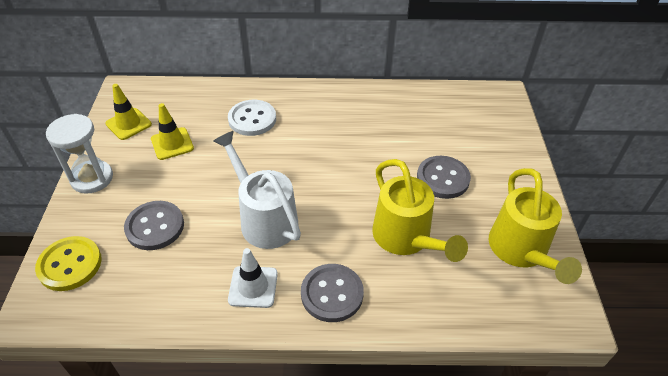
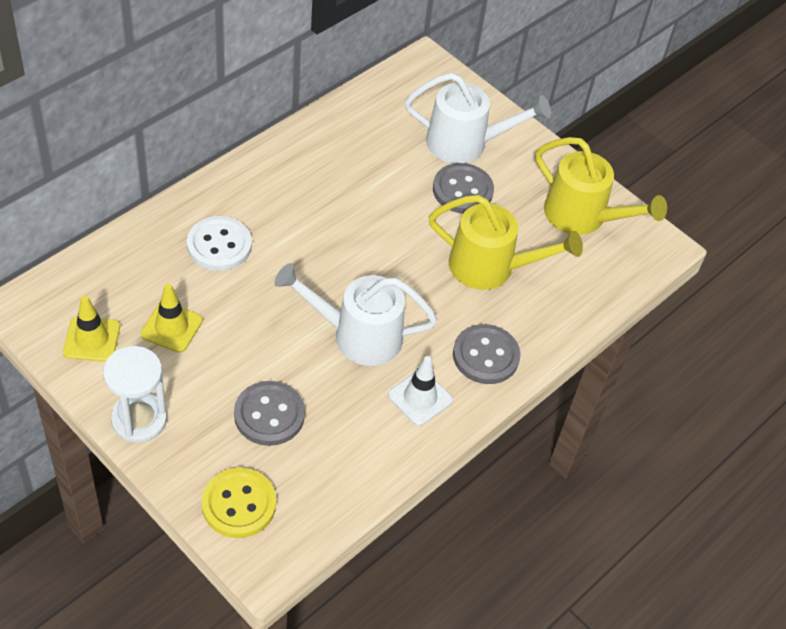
camera: 50 degrees left, 5 degrees up
(479, 153) = (466, 144): none -> white watering can

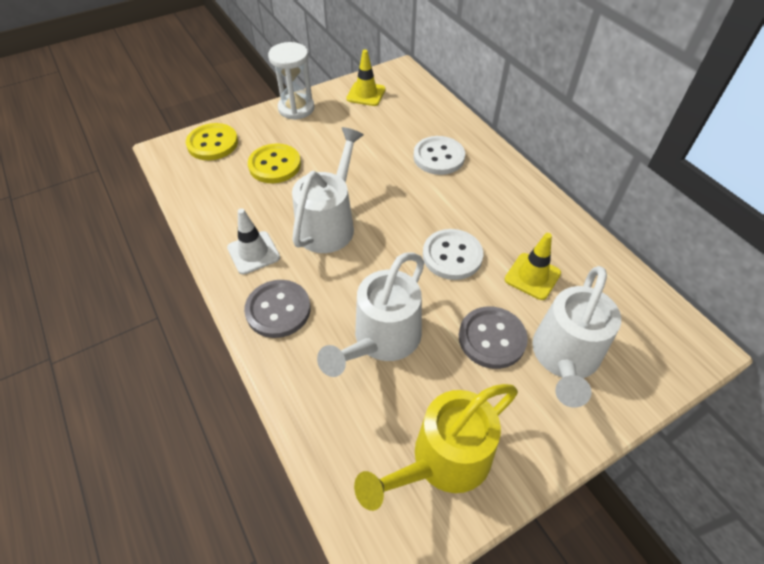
camera: 110 degrees right, 0 degrees up
(171, 327) = (366, 127): yellow traffic cone -> yellow traffic cone (532, 276)
(269, 415) = (275, 165): grey button -> yellow button
(374, 223) = (452, 256): none -> white button
(491, 268) = (381, 340): yellow watering can -> white watering can

